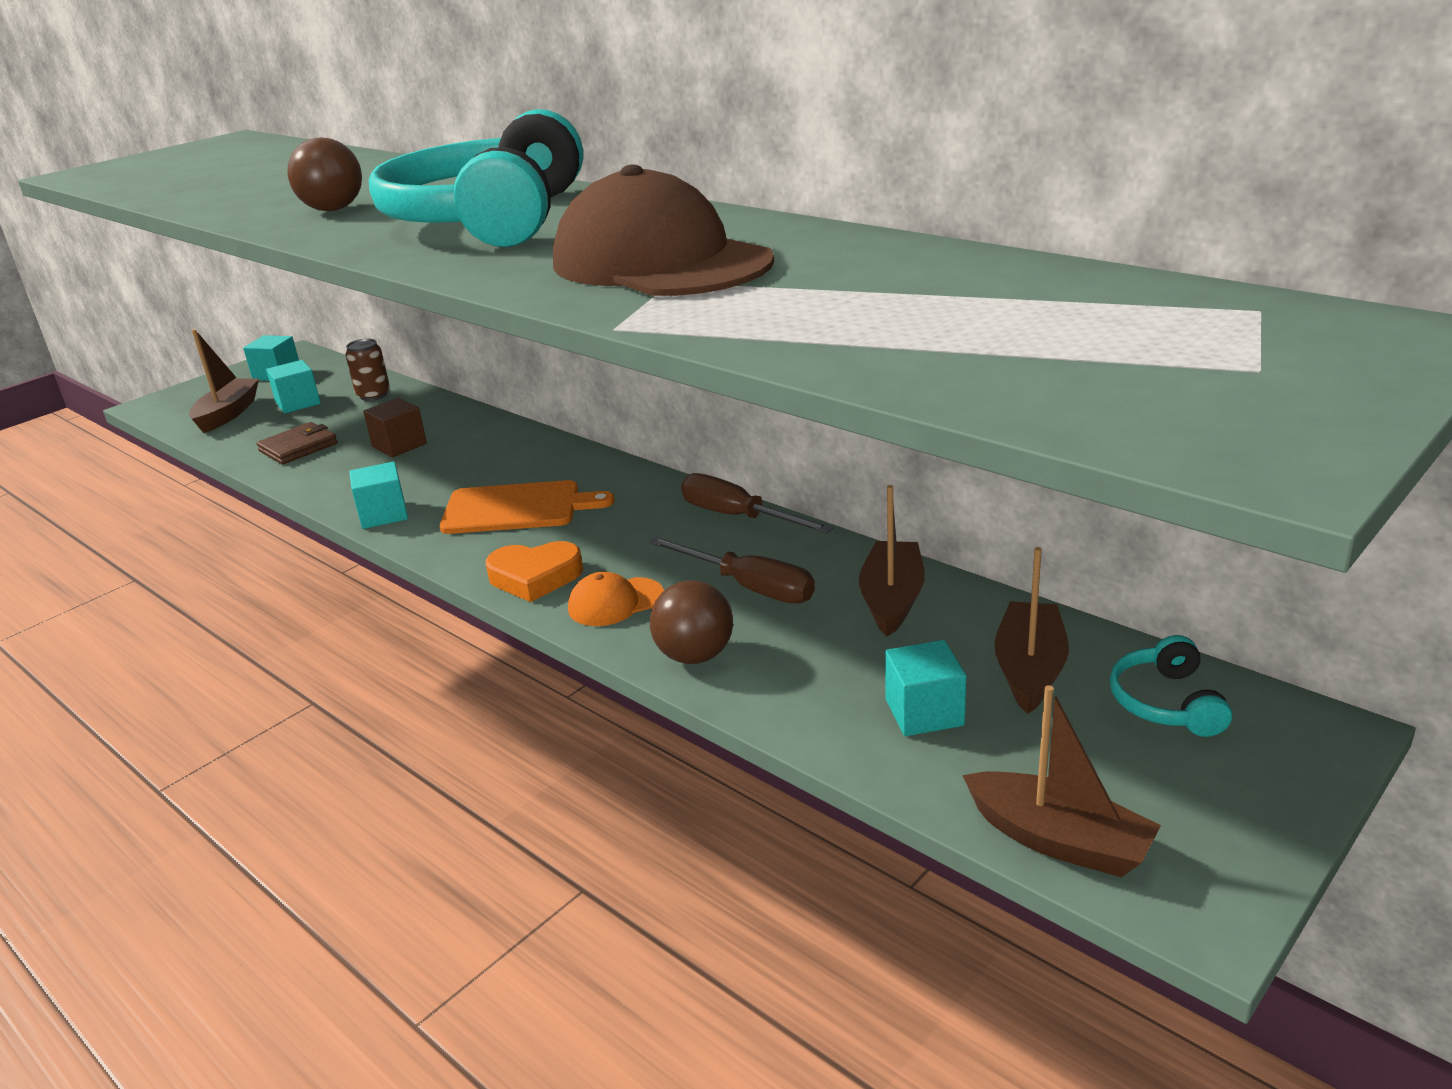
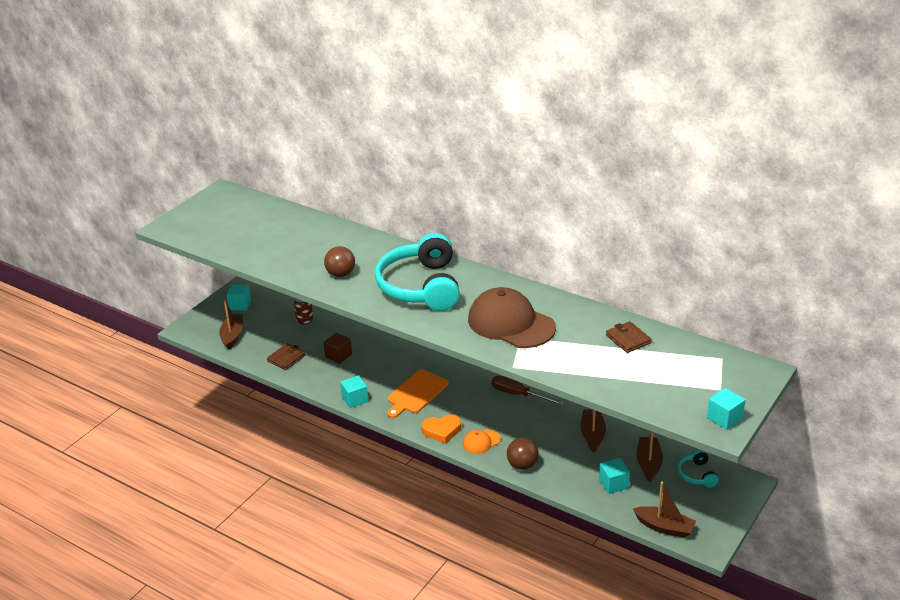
camera: 10 degrees left, 5 degrees up
(298, 403) = (266, 327): turquoise cube -> turquoise cube (724, 418)
(517, 508) = (416, 393): orange cutting board -> orange cutting board turned 135 degrees clockwise
(749, 587) = (534, 432): brown screwdriver -> none
(969, 281) = (628, 339): none -> brown wallet

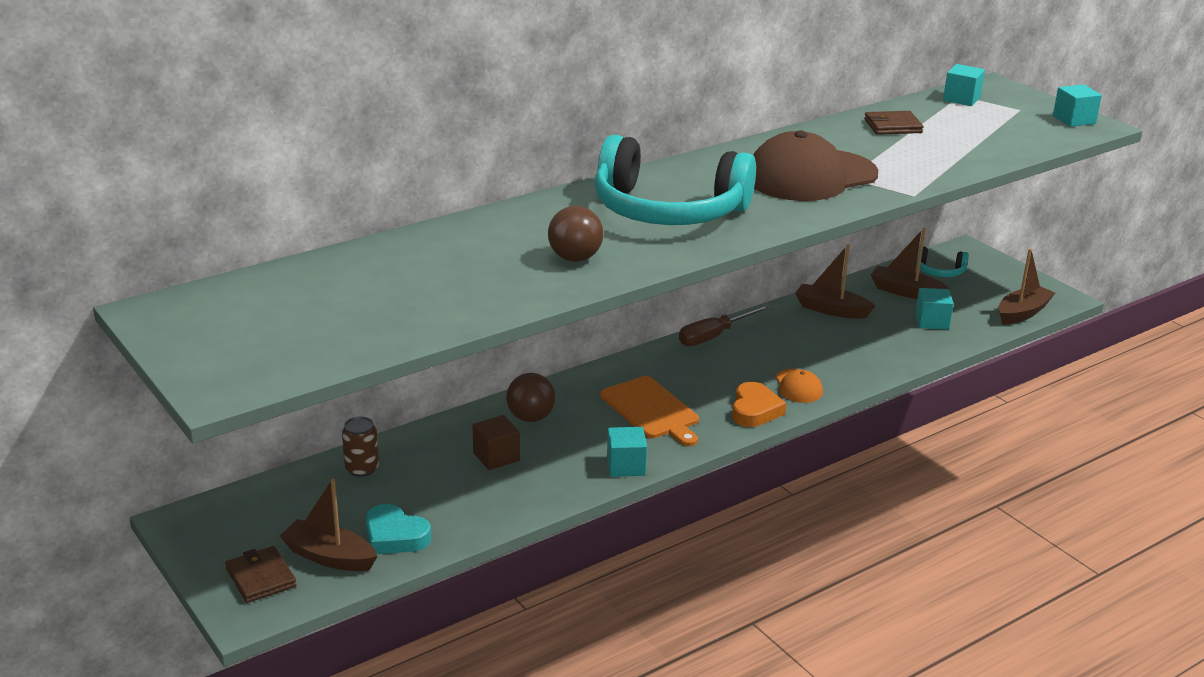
camera: 70 degrees left, 5 degrees down
(240, 305) = (236, 529): turquoise cube -> turquoise cube (961, 99)
(256, 348) = (395, 536): none -> turquoise heart
(286, 358) = (457, 510): brown wallet -> brown wallet (260, 578)
(522, 465) = (864, 369): brown ball -> brown ball (530, 418)

